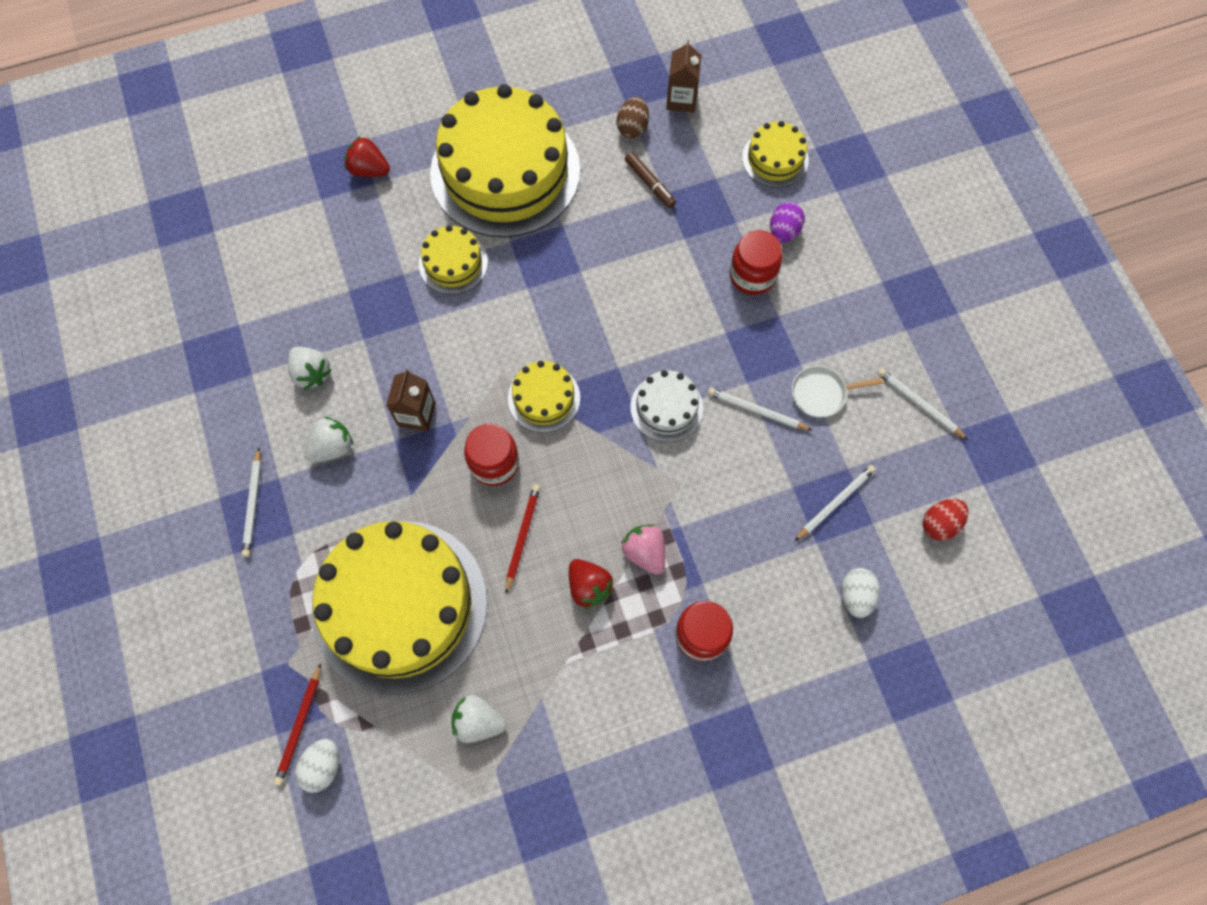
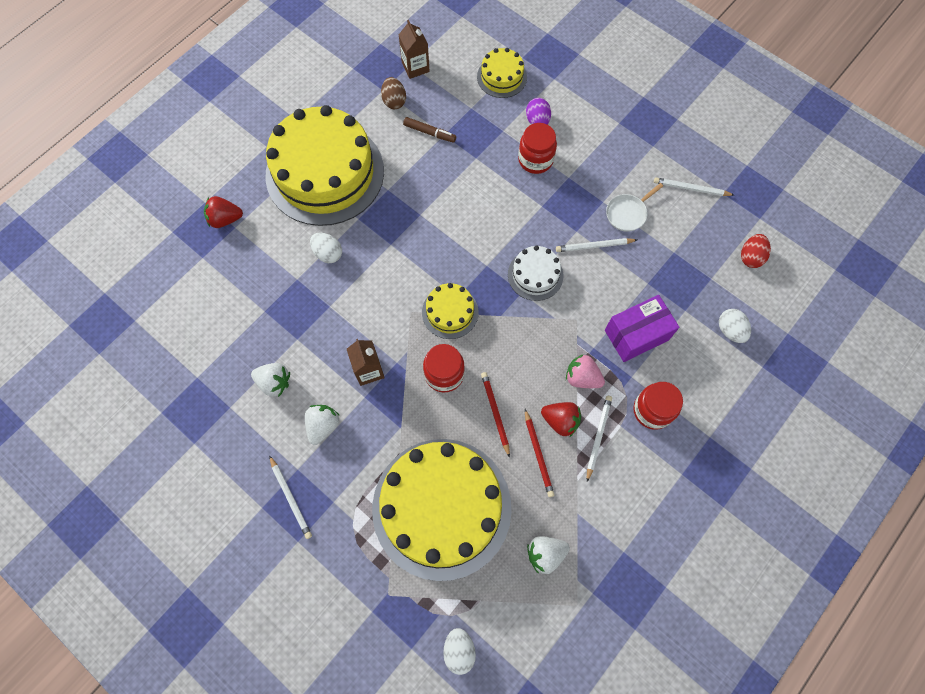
camera: 30 degrees left, 0 degrees up
(299, 726) = (424, 632): red pencil -> red pencil (538, 454)
(453, 263) = (328, 253): yellow cake -> white egg
(739, 539) = (636, 335): none -> purple box
(835, 503) = (680, 278): white pencil -> white pencil (598, 437)

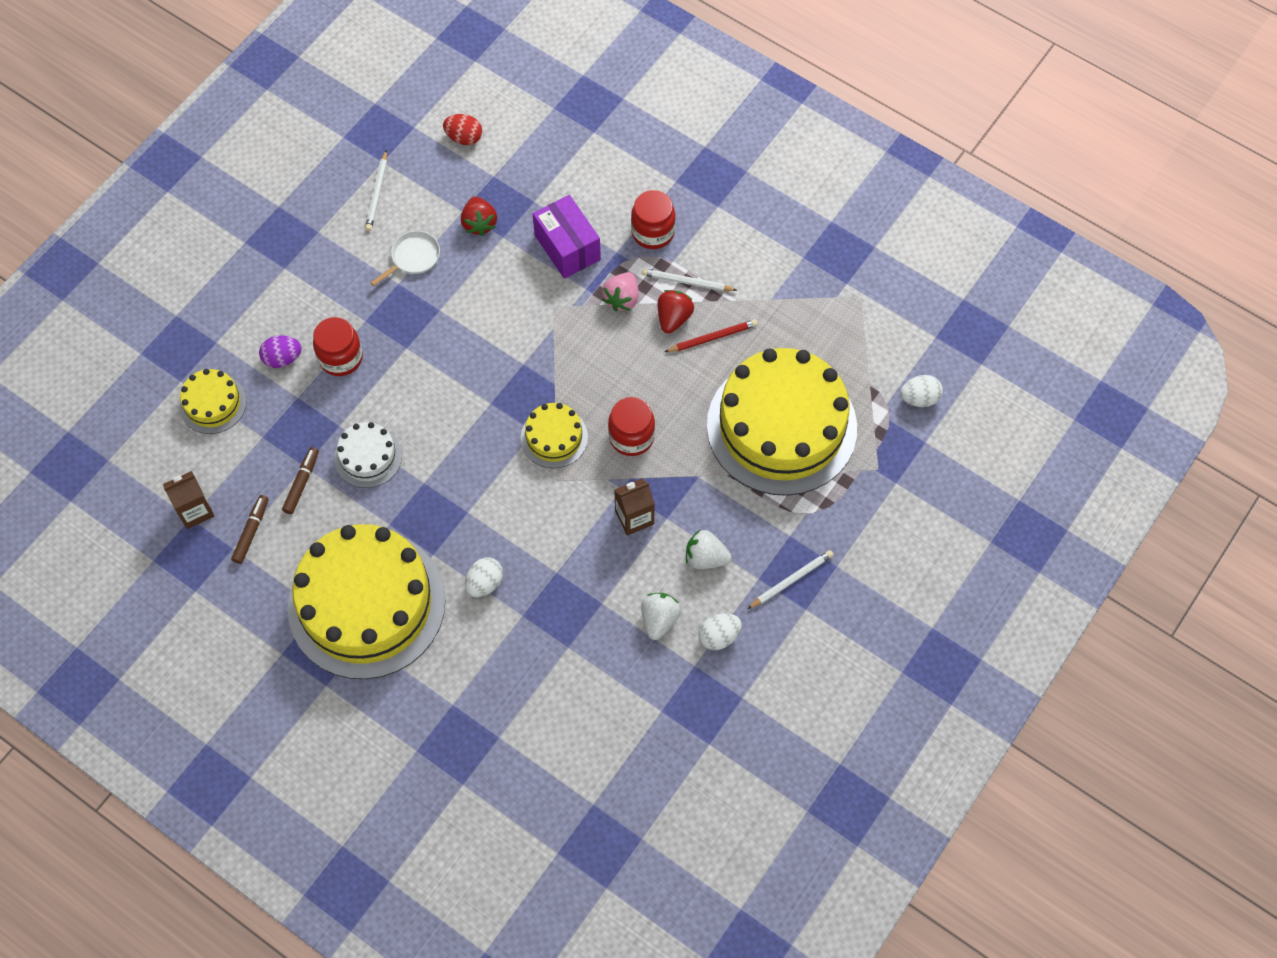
camera: 95 degrees left, 5 degrees down
(225, 219) = (441, 718): red strawberry -> red strawberry (479, 223)
(394, 101) = (251, 531): brown egg -> brown marker
(495, 413) = (671, 382): red pencil -> none
(535, 275) = (500, 350): white cake -> white cake (368, 457)
(545, 554) = (815, 326): white strawberry -> none
(594, 246) = (458, 291): white pencil -> none
(627, 213) = (413, 257): white pan -> white pan turned 90 degrees counterclockwise
(730, 330) = (555, 160): white egg -> white egg (719, 636)

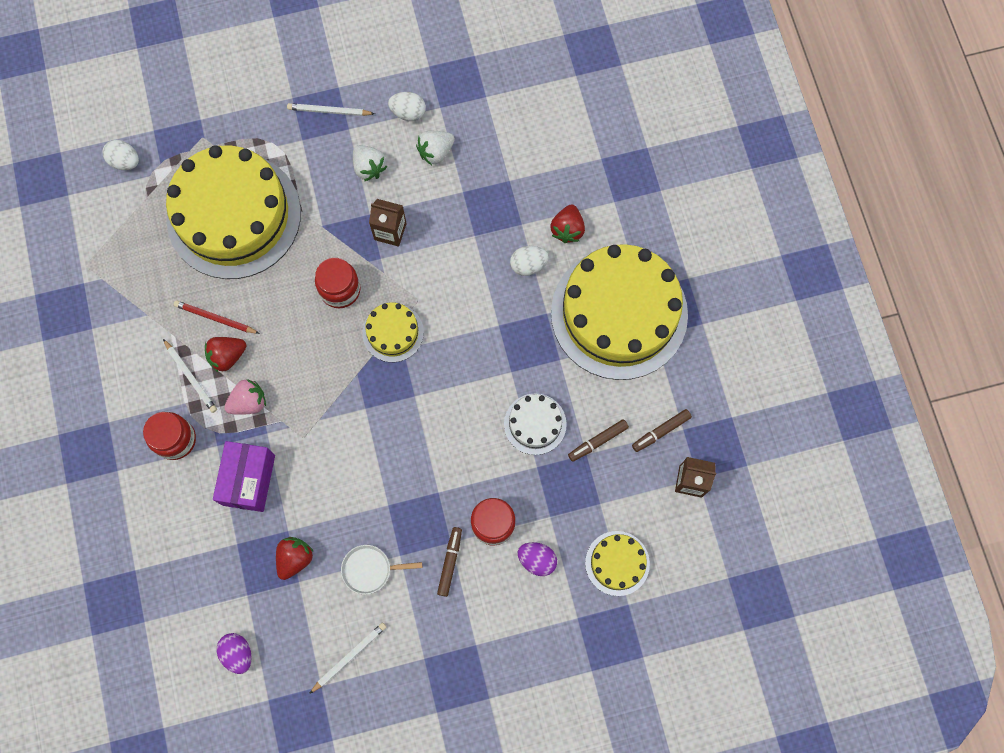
camera: 140 degrees left, 10 degrees up
(353, 307) = (450, 562): none -> brown marker
(464, 138) = (238, 653): red egg -> purple egg
(475, 643) = (567, 229): none -> red strawberry

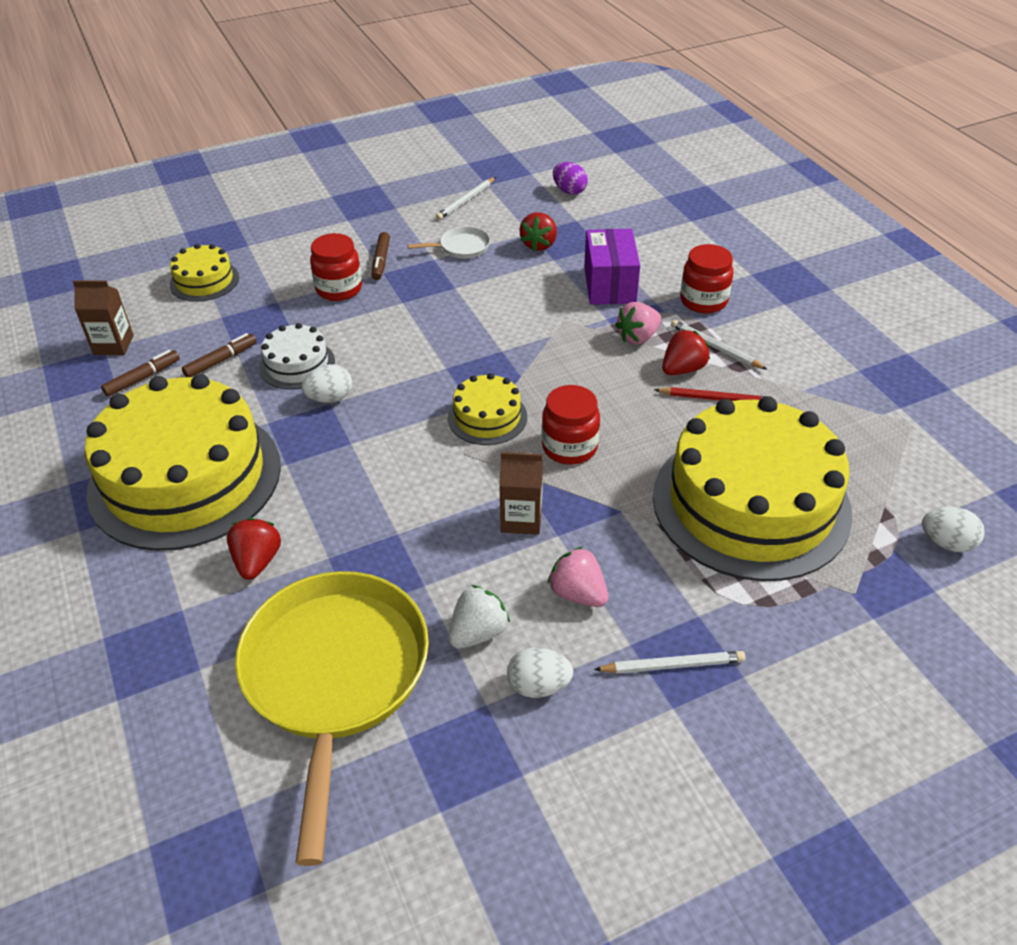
camera: 170 degrees right, 30 degrees down
(369, 168) = (578, 593): white strawberry -> pink strawberry
(522, 139) = (335, 676): none -> yellow pan
(528, 265) = (314, 510): white egg -> white egg (330, 398)
(537, 560) = (290, 273): purple egg -> none

